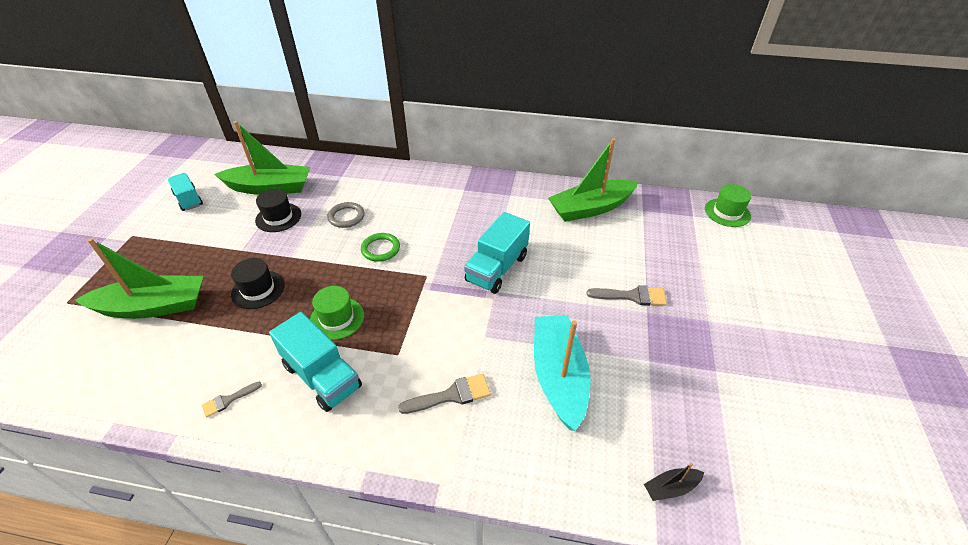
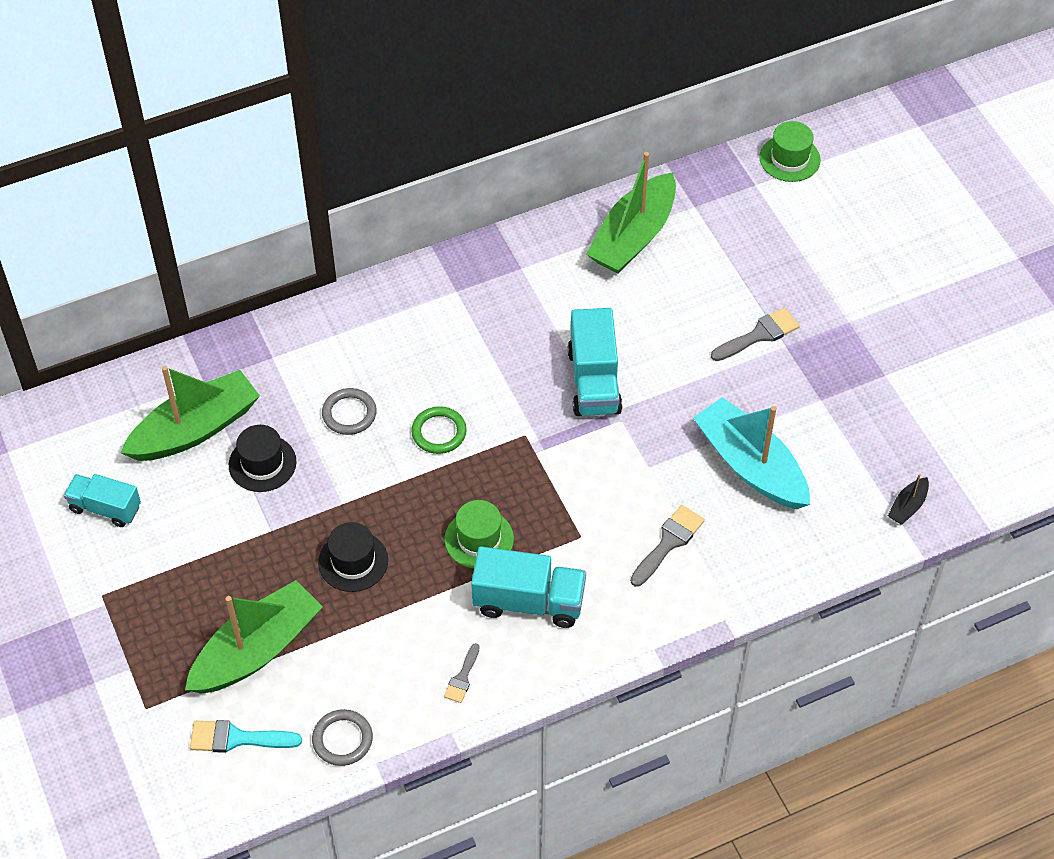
camera: 35 degrees left, 10 degrees up
(76, 350) = (237, 738): none -> turquoise brush
(119, 392) = (342, 739): none -> grey ring

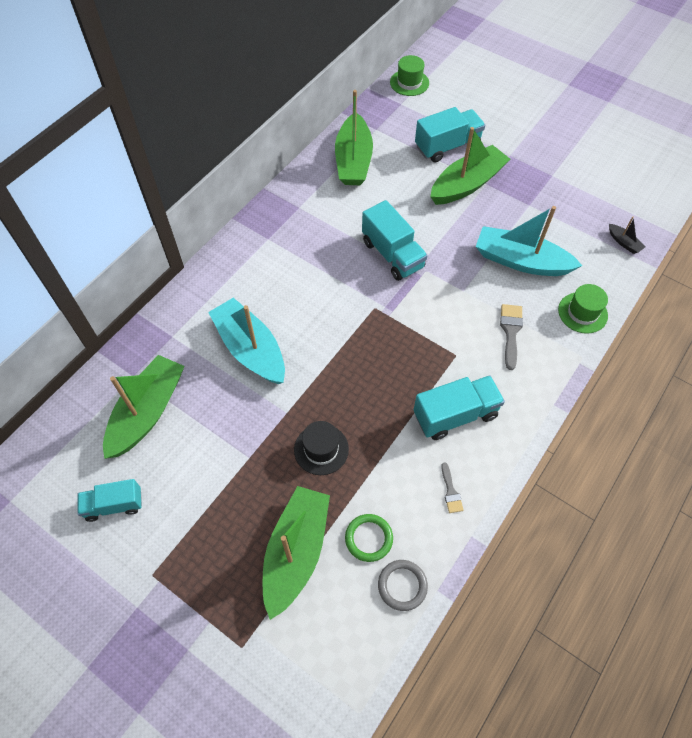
camera: 30 degrees left, 5 degrees up
(237, 738) = (326, 630): turquoise brush -> none
(262, 463) = (212, 412): black hat -> none
(349, 413) = (250, 349): grey ring -> turquoise boat
(439, 432) = (318, 332): green ring -> green ring (368, 538)
(479, 539) = (394, 390): green hat -> green hat (582, 313)
(759, 335) = (467, 184): grey brush -> green boat
(772, 272) = (447, 146): none -> turquoise truck
(907, 506) = (624, 242): black boat -> black boat turned 45 degrees counterclockwise

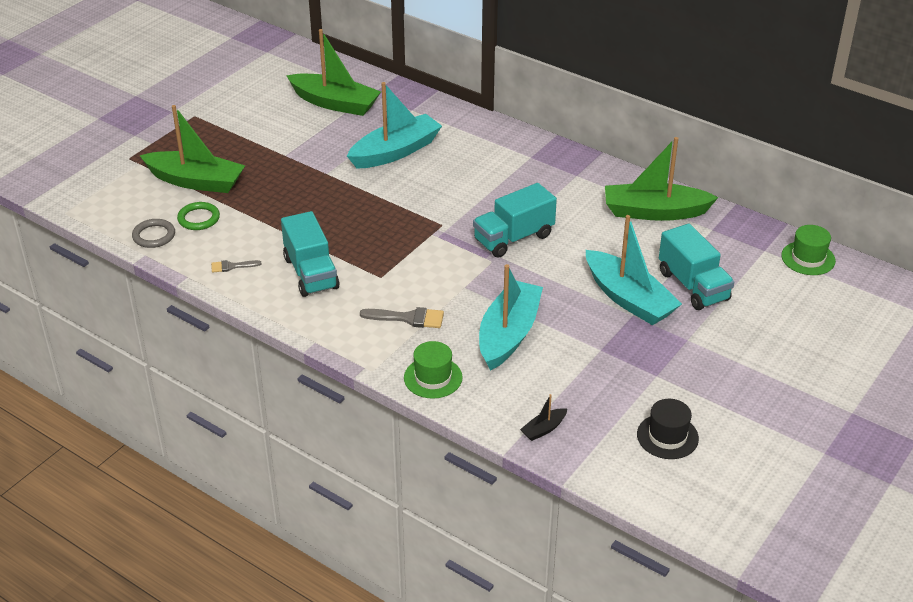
camera: 90 degrees right, 20 degrees down
(114, 505) = (254, 95): turquoise truck -> none
(321, 449) = (286, 193): black hat -> black hat (667, 436)
(467, 184) = (629, 299): green boat -> turquoise boat

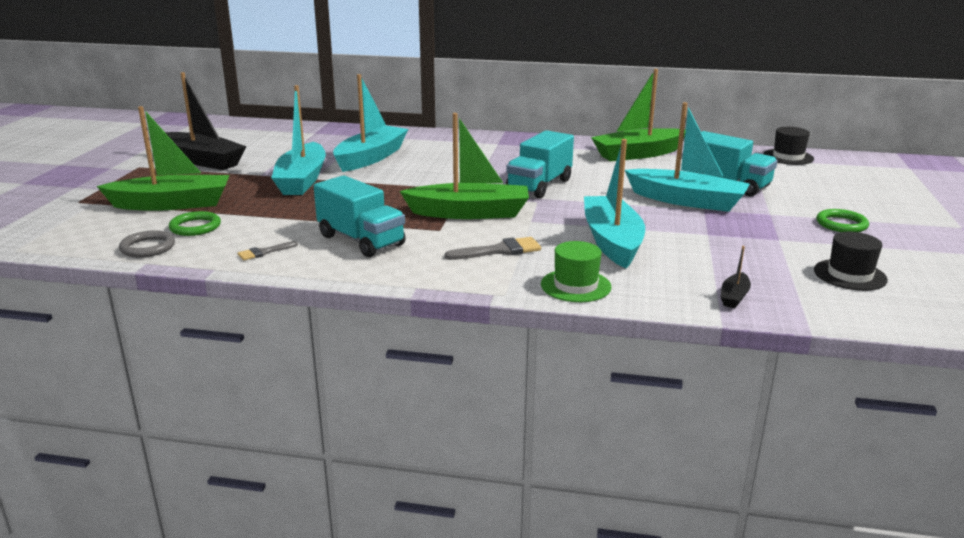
camera: 25 degrees left, 15 degrees down
(251, 119) = (204, 161): none -> black boat
(315, 173) = (302, 180): none -> turquoise boat
(335, 103) = (284, 141): green boat -> green boat (470, 213)
(738, 374) = (841, 224): none -> green ring
(808, 258) = (788, 157): green hat -> black hat

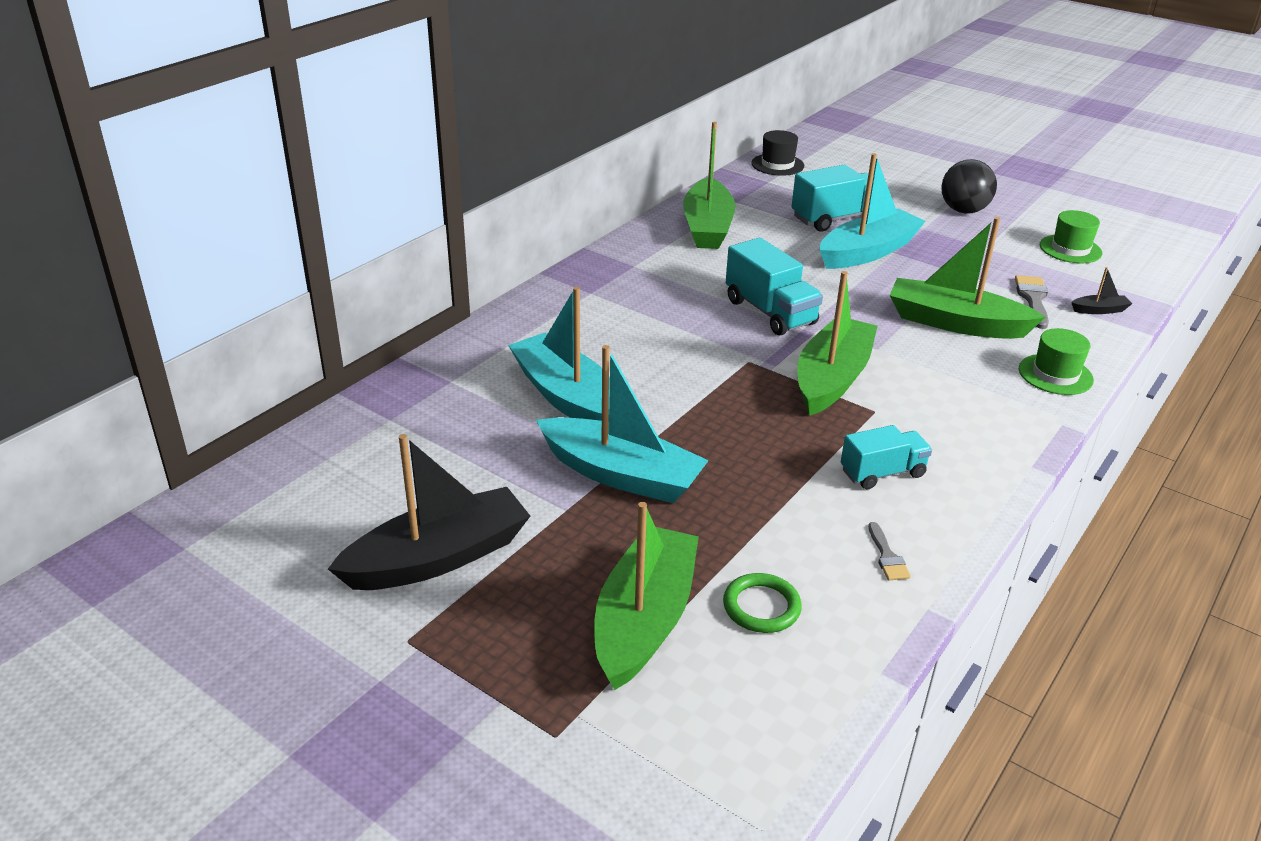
camera: 65 degrees left, 10 degrees up
(148, 247) = (822, 665): grey ring -> none
(361, 240) = (882, 473): turquoise truck -> turquoise truck, size x0.66
(499, 250) = (953, 390): grey brush -> grey brush (1033, 299)
(612, 241) = (955, 323): turquoise boat -> green boat
(734, 297) = (1099, 310): black boat -> black boat turned 60 degrees counterclockwise
(841, 224) = (963, 210): green ring -> black ball
(850, 275) = (1070, 249): black hat -> green hat

